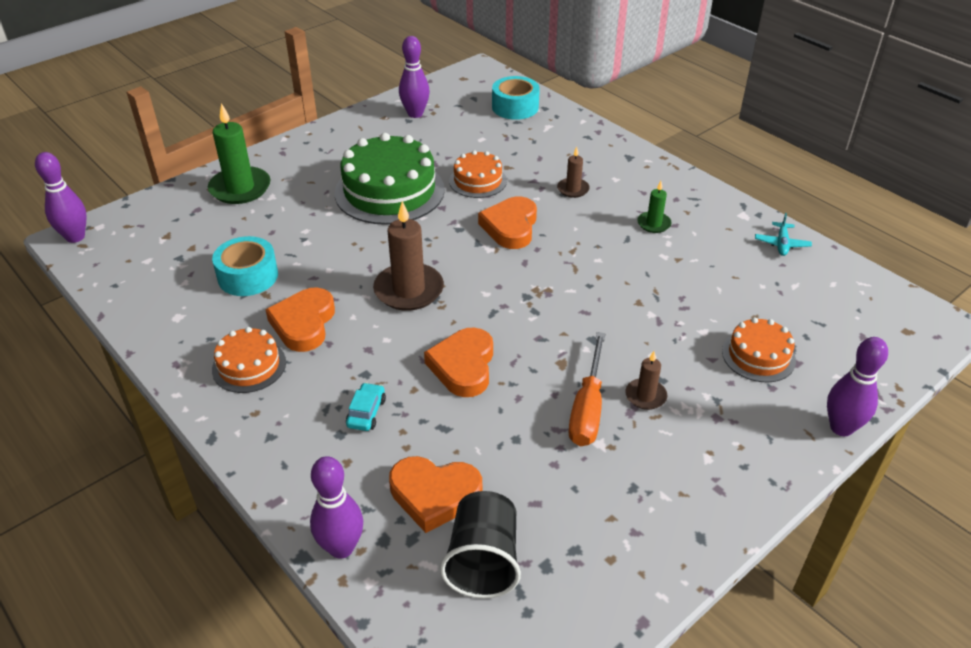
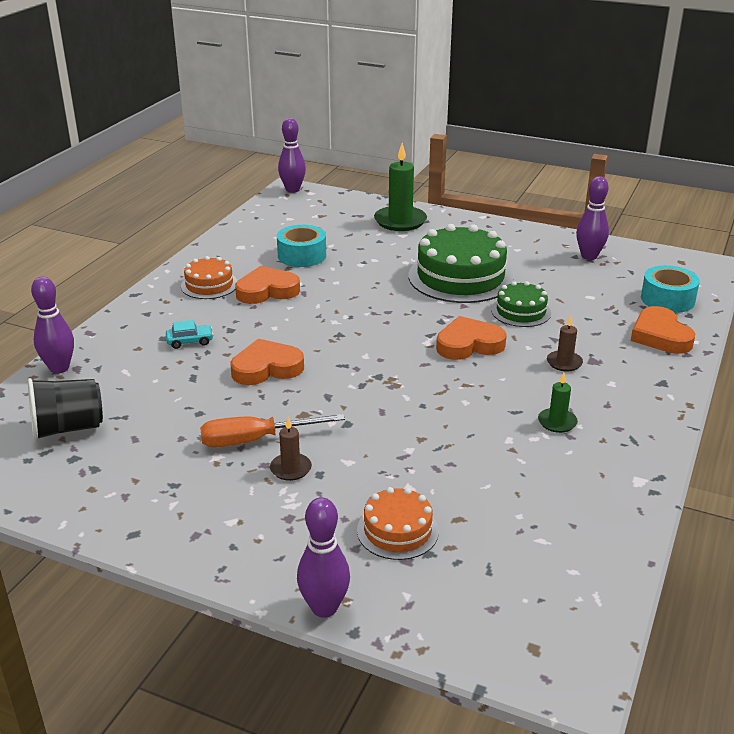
camera: 65 degrees right, 10 degrees down
(409, 290) = (339, 320): brown candle -> none
(434, 495) = (122, 391): orange heart -> orange heart (660, 336)
(478, 181) = (521, 311): orange cake -> green cake
(781, 244) = (612, 518): turquoise plane -> none

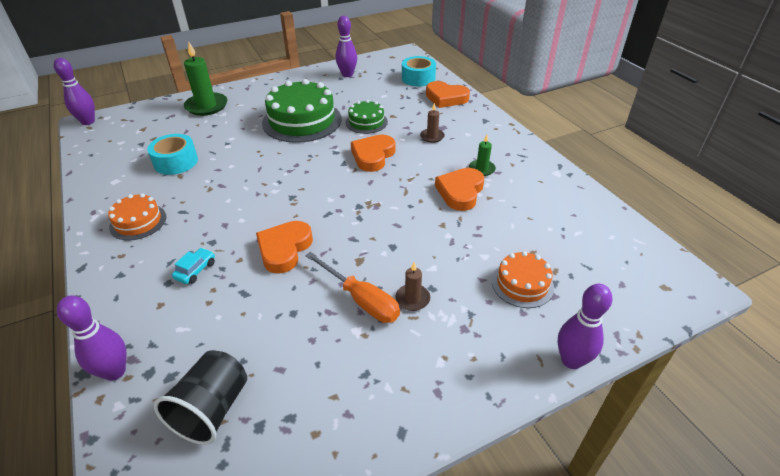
camera: 50 degrees left, 10 degrees up
(255, 440) = (361, 299): orange screwdriver -> orange screwdriver turned 75 degrees counterclockwise
(267, 291) = (192, 199): orange heart -> orange heart (460, 192)

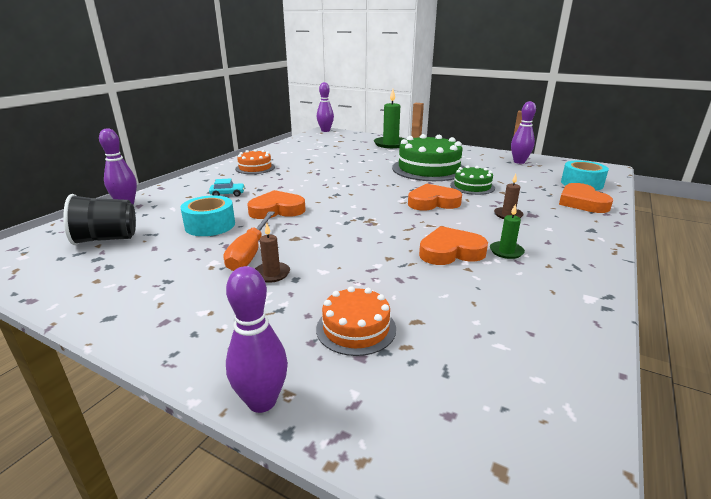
camera: 55 degrees right, 15 degrees down
(176, 162) = (322, 157): turquoise tape -> turquoise tape (210, 225)

